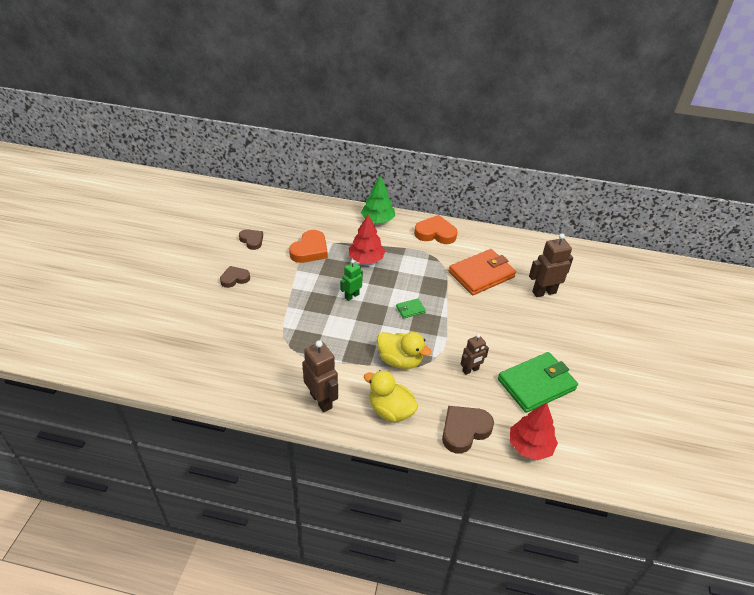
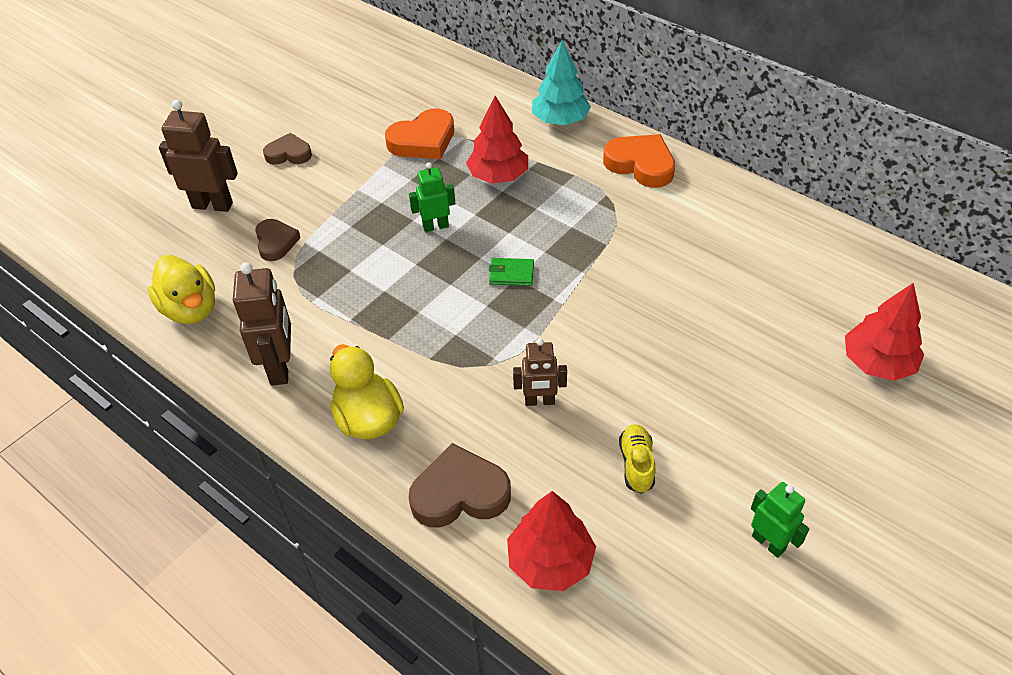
camera: 30 degrees right, 5 degrees up
(252, 240) = (351, 105): brown heart -> brown heart (276, 242)
(377, 220) = (560, 120): green tree -> turquoise tree
(400, 360) = (437, 348): yellow duck -> yellow duck (191, 309)
(481, 274) = (672, 252): orange wallet -> none
(536, 384) = (636, 464): green wallet -> yellow shoe
(544, 292) = (765, 314): brown robot -> brown robot (212, 205)
(605, 300) = (877, 363): none -> red tree
(616, 399) = (768, 543): none -> green robot

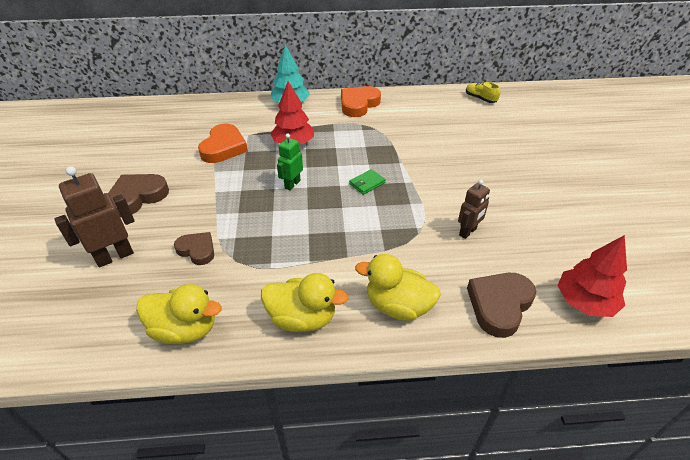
camera: 45 degrees left, 5 degrees down
(280, 367) = (302, 318): brown robot -> yellow duck
(289, 154) = (137, 197): brown heart -> brown heart, size x1.56
(636, 464) = (548, 229): yellow shoe -> yellow shoe (480, 99)
(640, 165) = (358, 104): orange heart -> orange heart turned 45 degrees counterclockwise
(768, 543) = (638, 222): green robot -> none
(877, 363) = (562, 129): red tree -> none

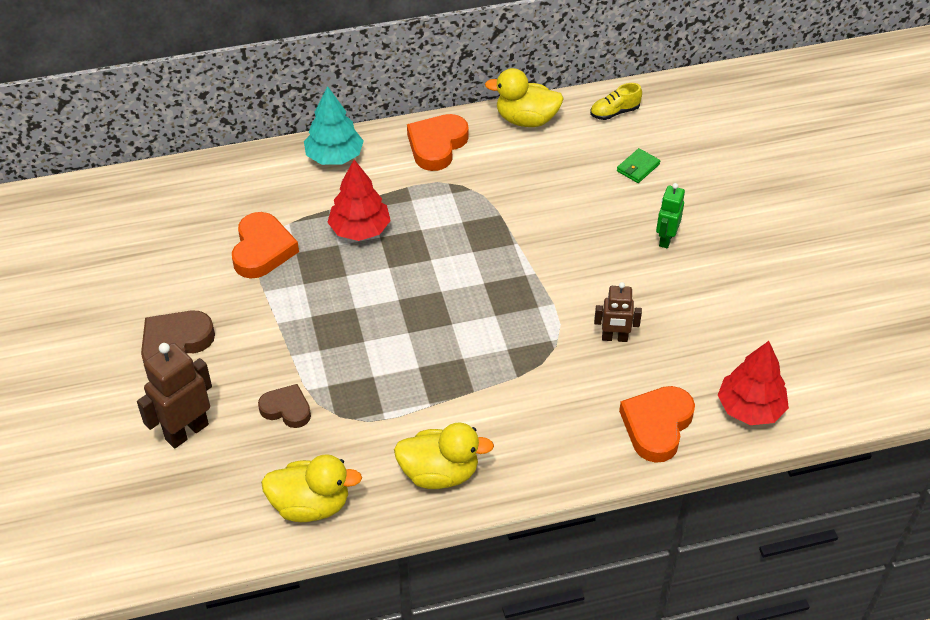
camera: 10 degrees left, 5 degrees up
(292, 184) = (377, 298): green robot -> green robot (665, 239)
(367, 183) = (477, 283): green wallet -> green wallet (638, 167)
(398, 306) = (544, 443): yellow duck -> yellow duck (526, 120)
(468, 232) = (614, 338): brown robot -> brown robot turned 60 degrees clockwise
(480, 99) = (614, 112): yellow shoe -> yellow shoe turned 60 degrees counterclockwise
(499, 305) = (657, 426): brown heart -> orange heart

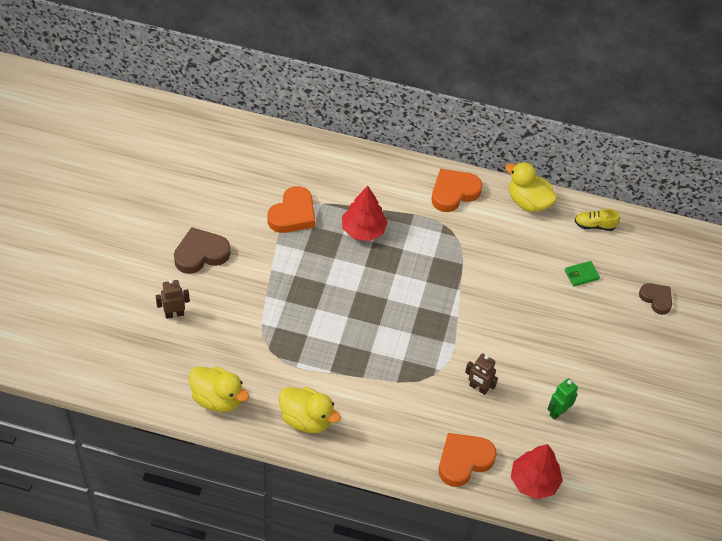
camera: 25 degrees right, 5 degrees up
(186, 431) = (174, 314): brown robot -> brown robot, size x0.63
(286, 409) = (241, 330): brown heart -> brown heart (656, 299)
(334, 157) = (380, 169): turquoise tree -> none
(665, 239) = (563, 336): green robot -> green robot (558, 412)

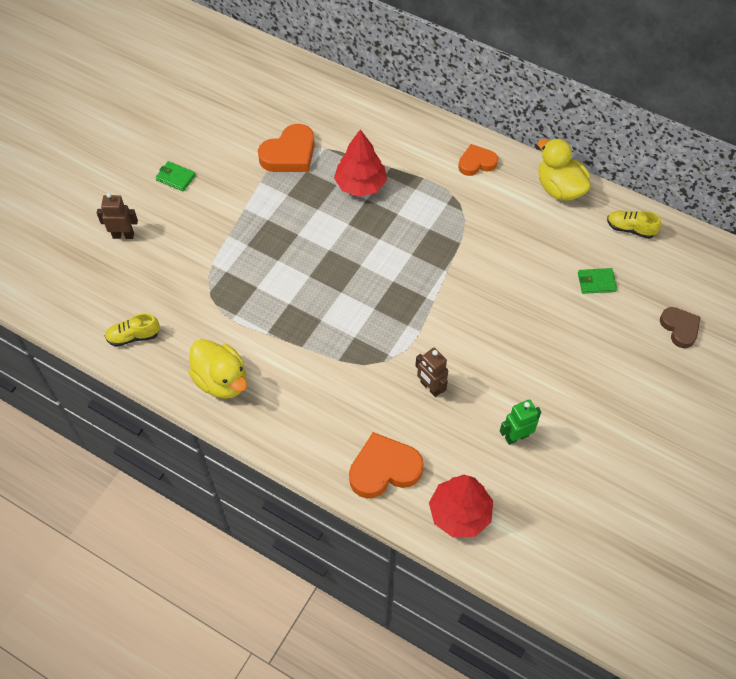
camera: 20 degrees right, 5 degrees up
(201, 254) = (176, 177): brown heart -> green wallet
(217, 399) = (133, 336): yellow duck -> yellow shoe
(454, 192) = (476, 163): orange heart -> orange heart, size x0.64

